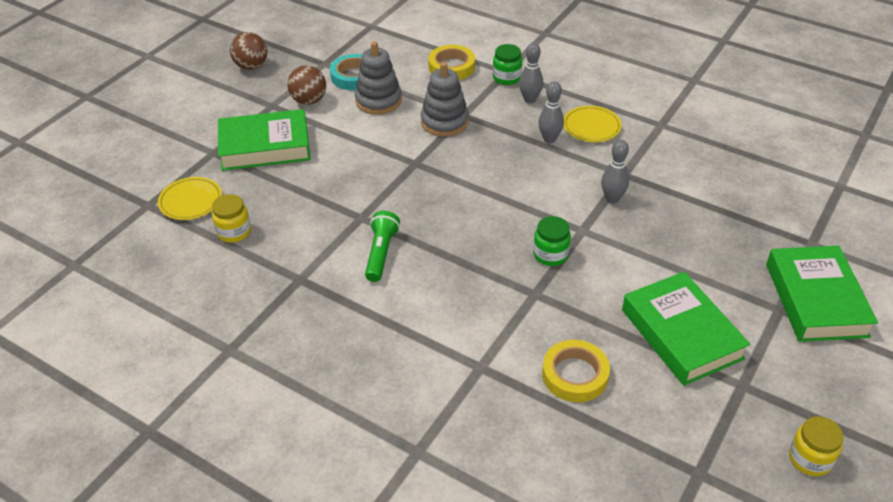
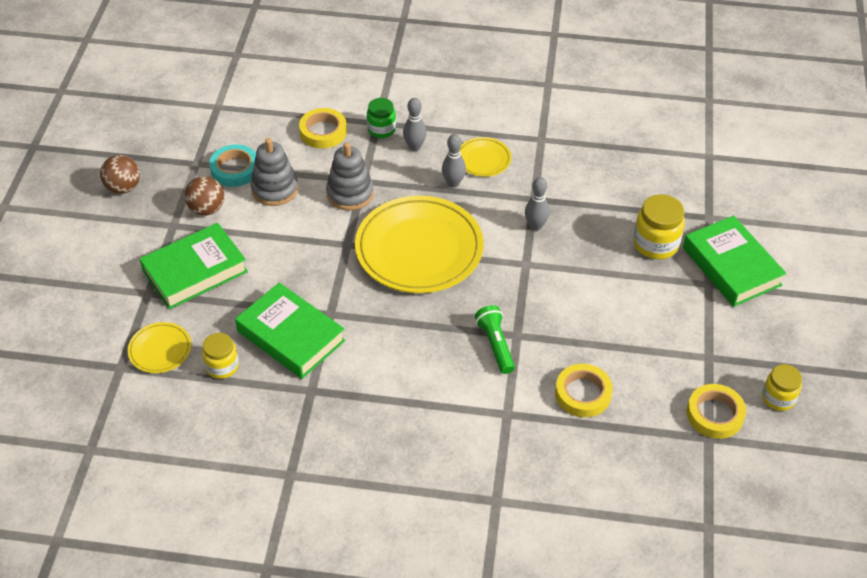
camera: 25 degrees left, 5 degrees up
(381, 253) = (368, 342): green flashlight -> green flashlight (495, 345)
(481, 186) = (419, 249): none -> yellow plate
(550, 255) = (511, 295): green jar -> none
(681, 334) = (646, 330): green book -> green book (290, 336)
(720, 450) = (715, 414): none -> yellow tape
(736, 252) = (655, 244): none -> yellow jar

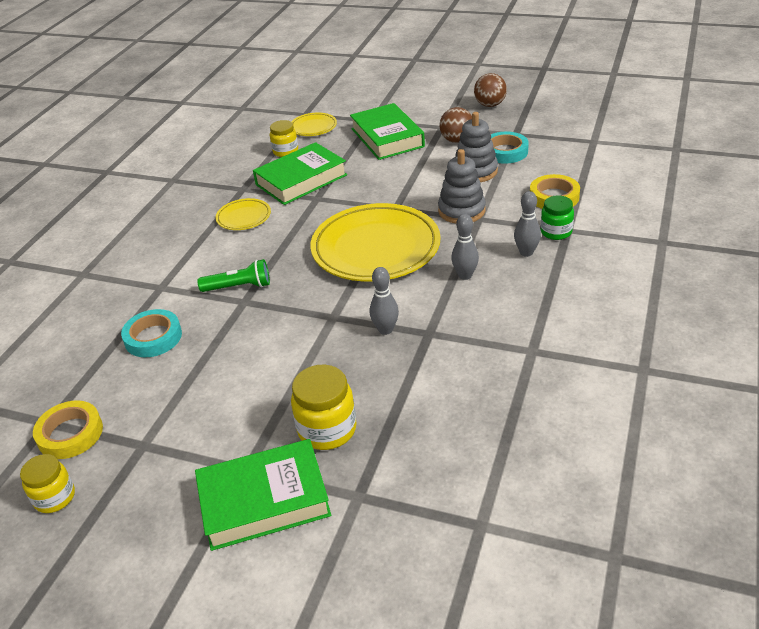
camera: 105 degrees right, 10 degrees down
(483, 159) = (500, 300): yellow plate -> yellow plate (244, 217)
(583, 394) = (153, 337): yellow tape -> turquoise tape

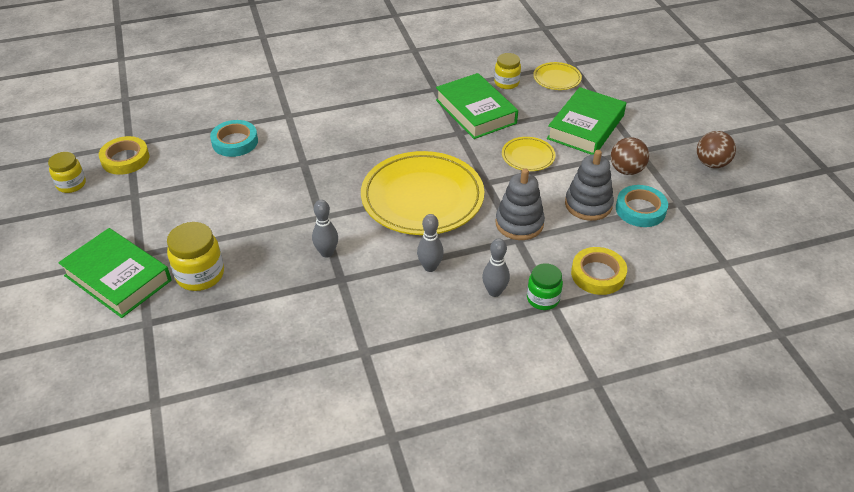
camera: 50 degrees right, 5 degrees up
(239, 287) = (317, 151): green flashlight -> none
(244, 217) = (400, 109): yellow plate -> yellow plate (528, 156)
(301, 180) = (476, 111): green book -> green book turned 45 degrees clockwise

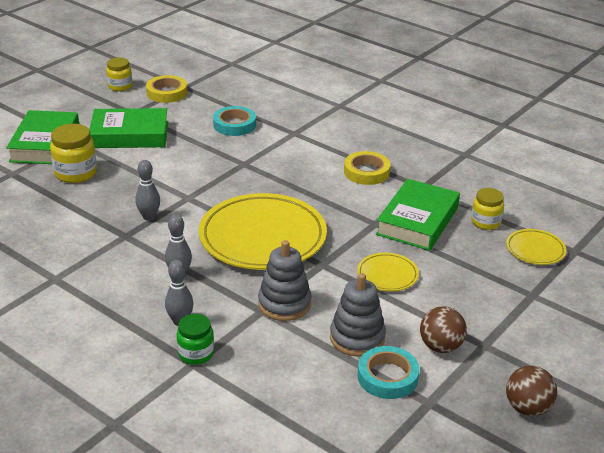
camera: 55 degrees right, 10 degrees down
(586, 127) = (479, 295): green book -> green book (129, 135)
(598, 274) = (260, 378): yellow tape -> yellow tape (366, 172)

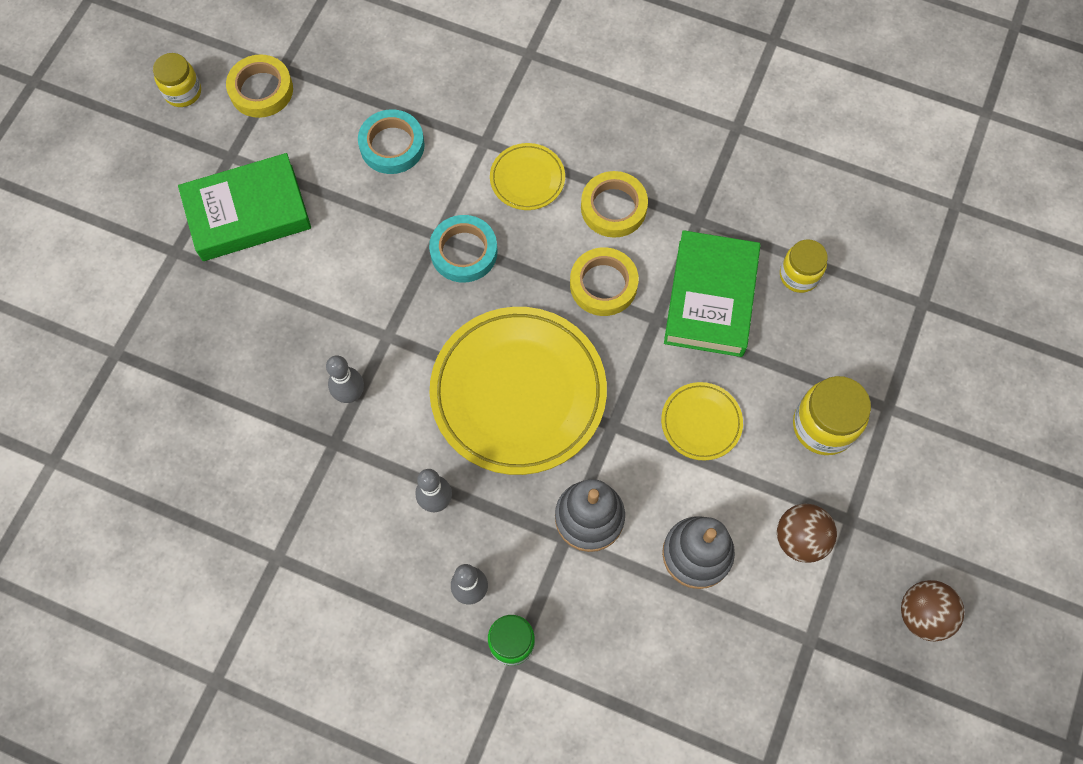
camera: 15 degrees left, 35 degrees up
(45, 144) = (132, 269): green book -> none
(76, 173) = (207, 326): yellow jar -> yellow jar (823, 426)
(344, 202) = (603, 284): none -> yellow tape
(387, 377) = (751, 611): turquoise tape -> turquoise tape (464, 252)
(535, 250) = (873, 316): yellow plate -> yellow plate (527, 179)

